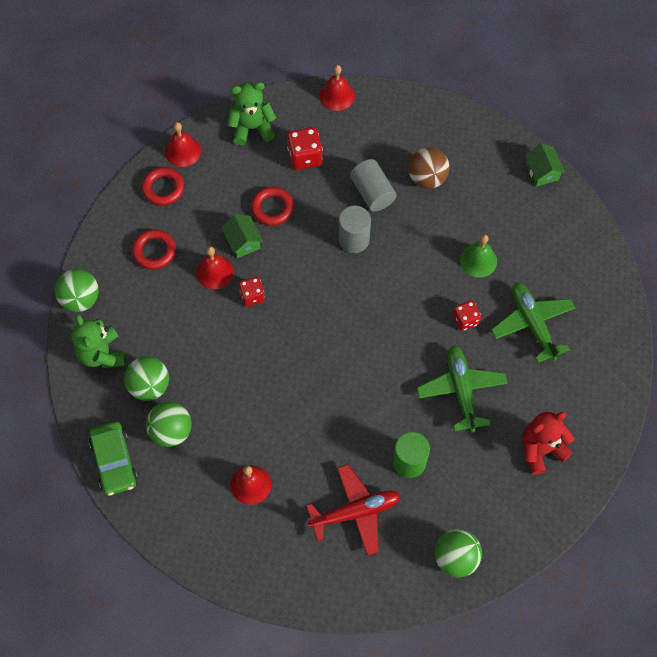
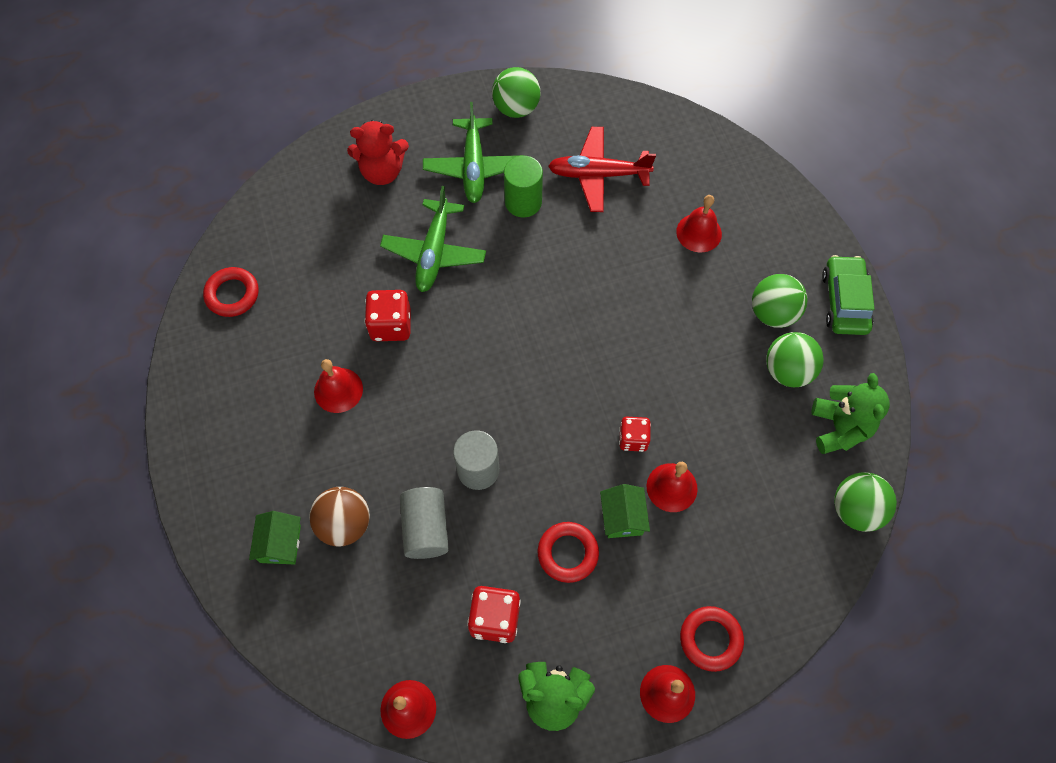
camera: 160 degrees left, 0 degrees up
(154, 251) = (744, 544): red ring -> red ring (232, 294)
(465, 320) = (391, 325): red dice -> red dice, size x1.50
(478, 260) = (338, 390): green bell -> red bell
(532, 323) = (318, 296): green plane -> green plane (474, 167)
(542, 172) = (193, 480): green house -> green house (280, 543)

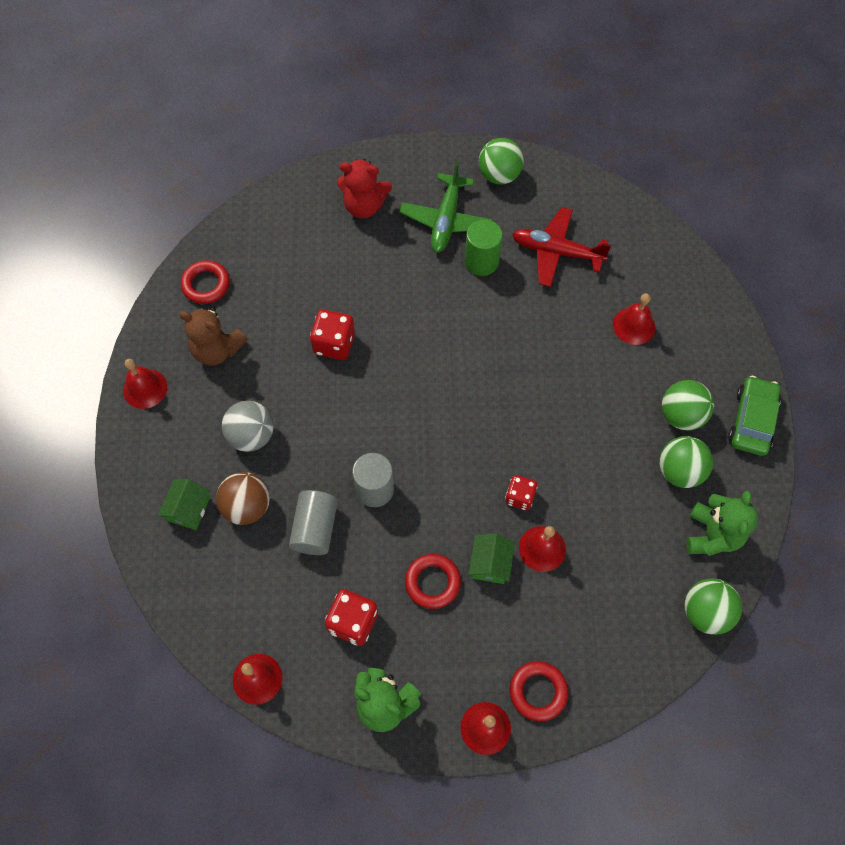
camera: 15 degrees right, 0 degrees up
(264, 362) = (217, 350): none -> brown teddy bear
(328, 446) = (251, 435): none -> grey ball
(338, 390) = (273, 389): red bell -> red bell (145, 388)
(434, 252) = (390, 288): green plane -> none

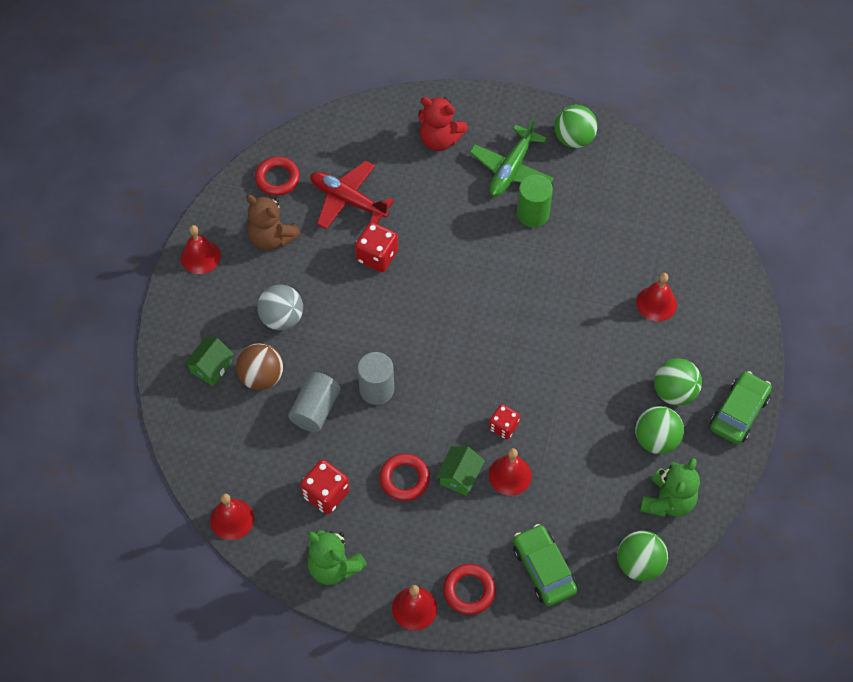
camera: 15 degrees right, 5 degrees down
(556, 252) = (605, 221): red plane -> red plane (348, 200)
(609, 645) = (543, 569): none -> green car

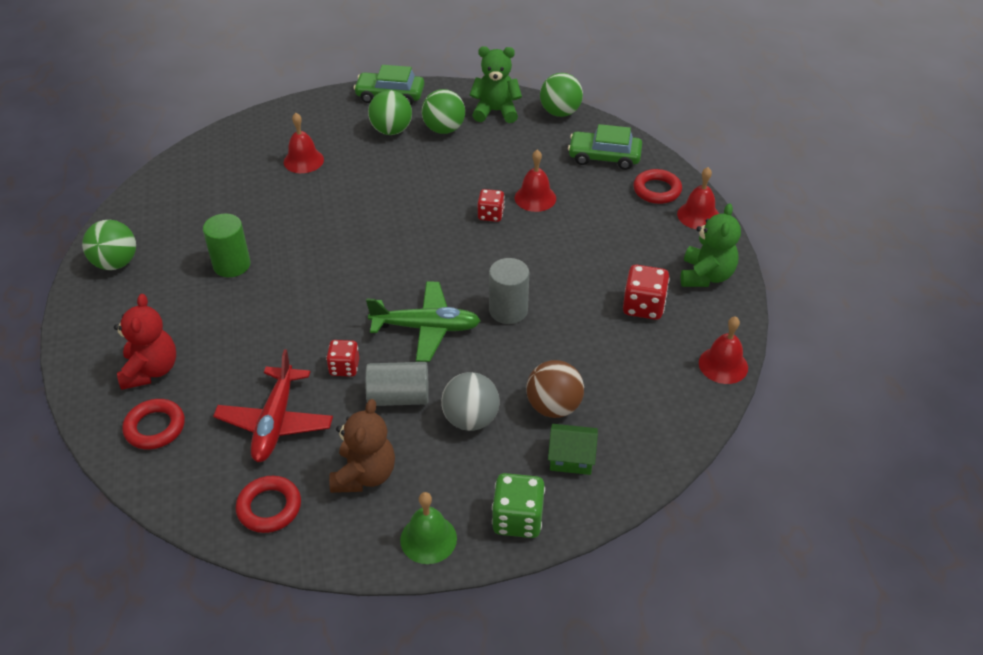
camera: 115 degrees left, 15 degrees down
(183, 312) = (517, 519): none -> green dice
(200, 256) = (428, 539): red bell -> green bell
(315, 409) = (561, 348): grey cylinder -> grey cylinder (398, 397)
(377, 256) = (344, 367): red dice -> red dice, size x0.67
(404, 479) = (588, 260): red ring -> red ring (155, 427)
(460, 476) = (558, 226): green house -> none
(511, 169) = (176, 298): green plane -> green plane (426, 328)
(543, 569) = (604, 157): green car -> green car turned 60 degrees clockwise

